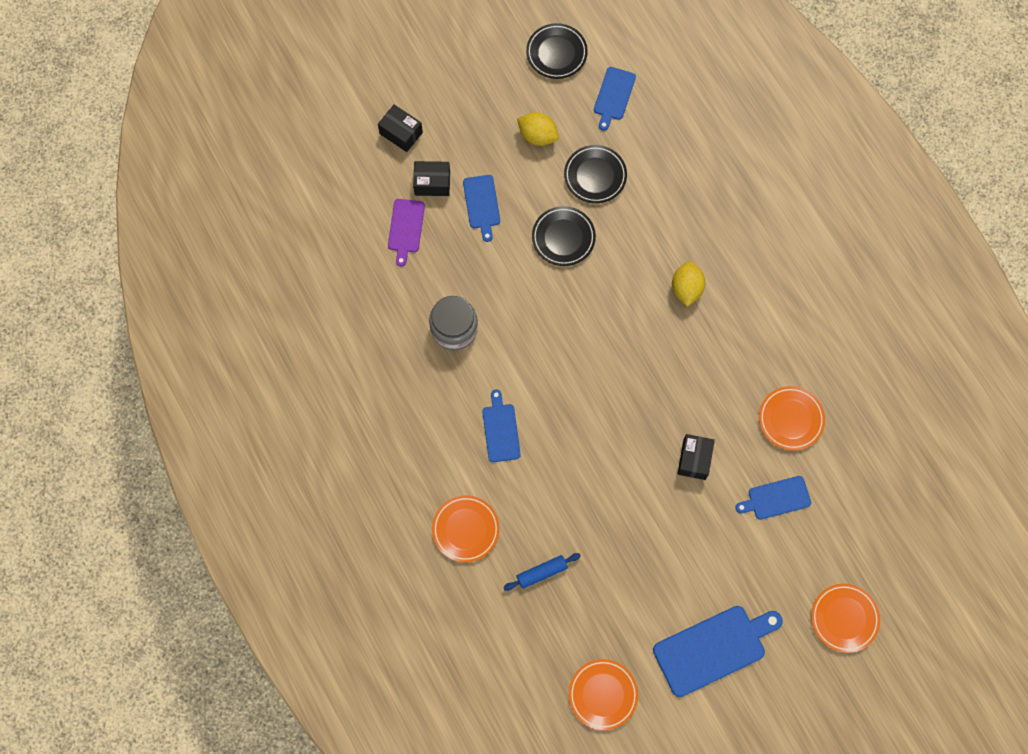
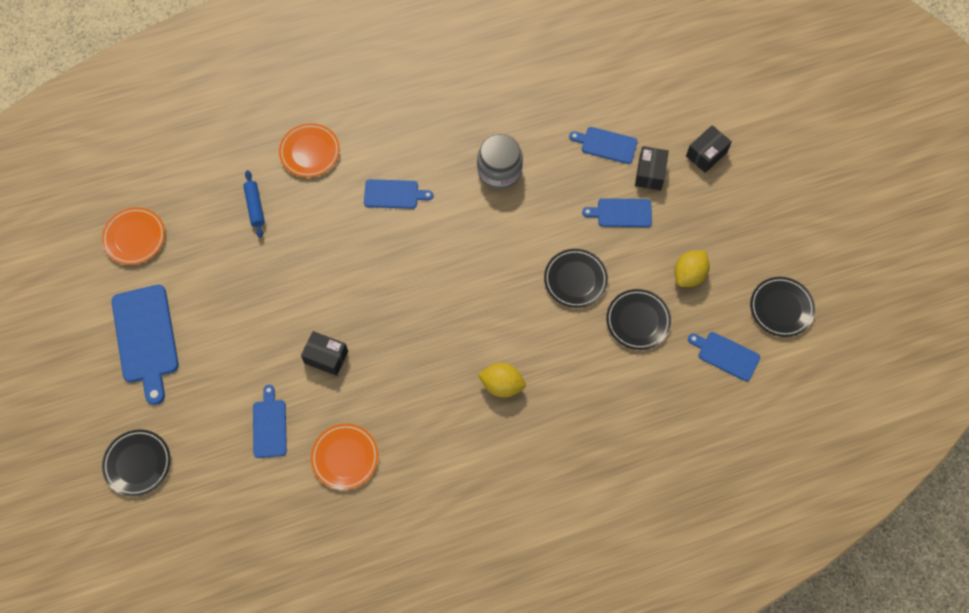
camera: 100 degrees right, 5 degrees down
(406, 228) = (606, 145): purple cutting board -> blue cutting board
(844, 618) = (138, 463): orange plate -> black plate

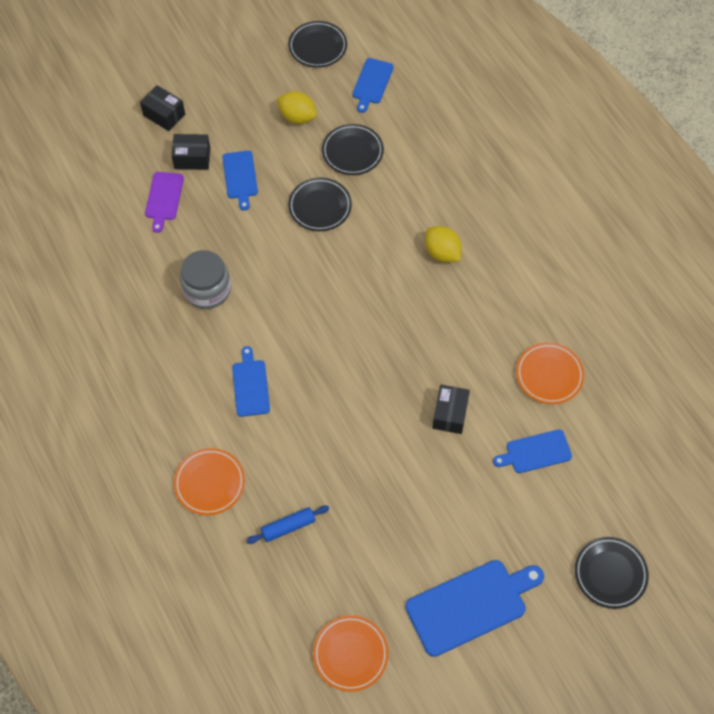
camera: 100 degrees left, 5 degrees down
(502, 385) = (442, 253): yellow lemon -> yellow lemon turned 45 degrees counterclockwise
(606, 145) = (164, 198): blue cutting board -> purple cutting board

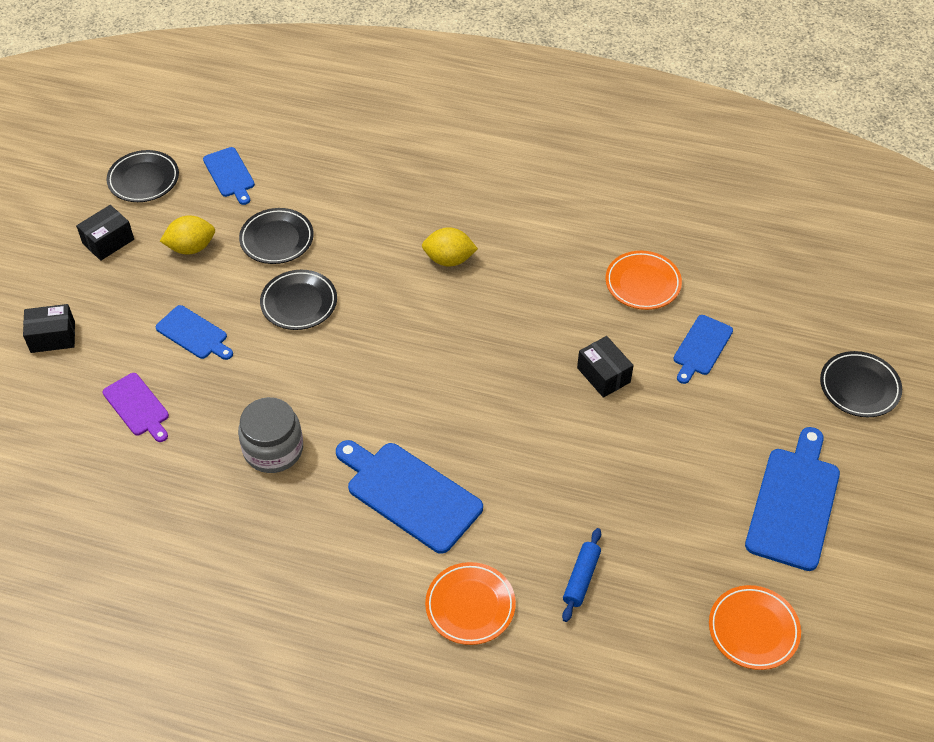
camera: 45 degrees left, 10 degrees down
(192, 158) = (126, 353): black box -> black box (108, 241)
(250, 385) = (409, 494): blue cutting board -> blue cutting board, size x1.72

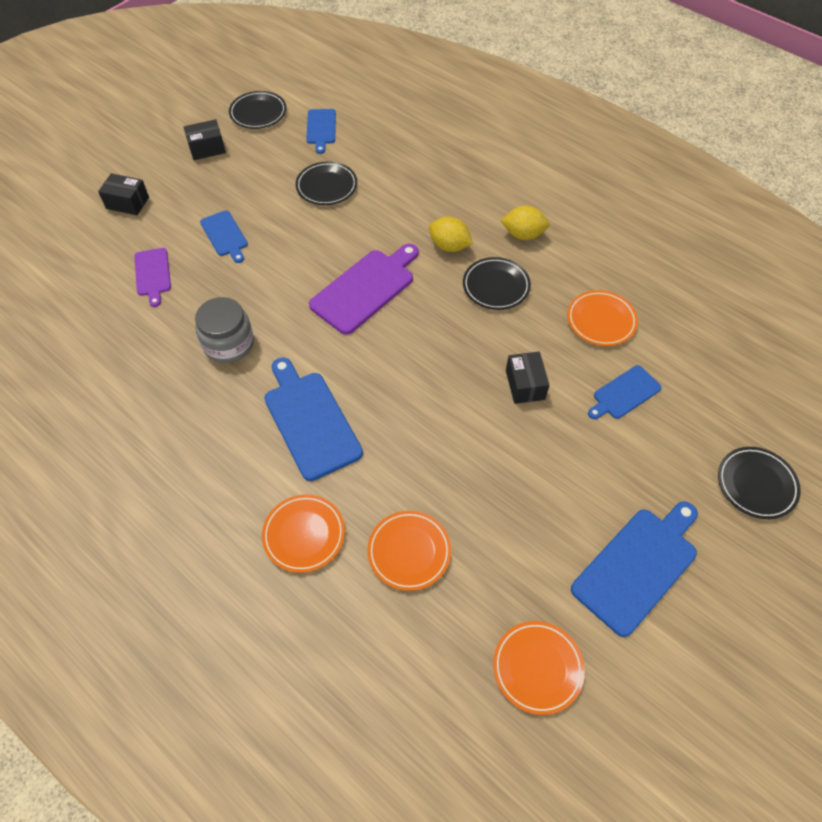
camera: 25 degrees right, 5 degrees up
(191, 247) = (261, 172): yellow lemon -> yellow lemon (523, 234)
(299, 303) = (314, 239): black plate -> black plate (496, 286)
(386, 336) = (365, 288): none -> purple cutting board
(581, 578) = (409, 552): blue rolling pin -> orange plate

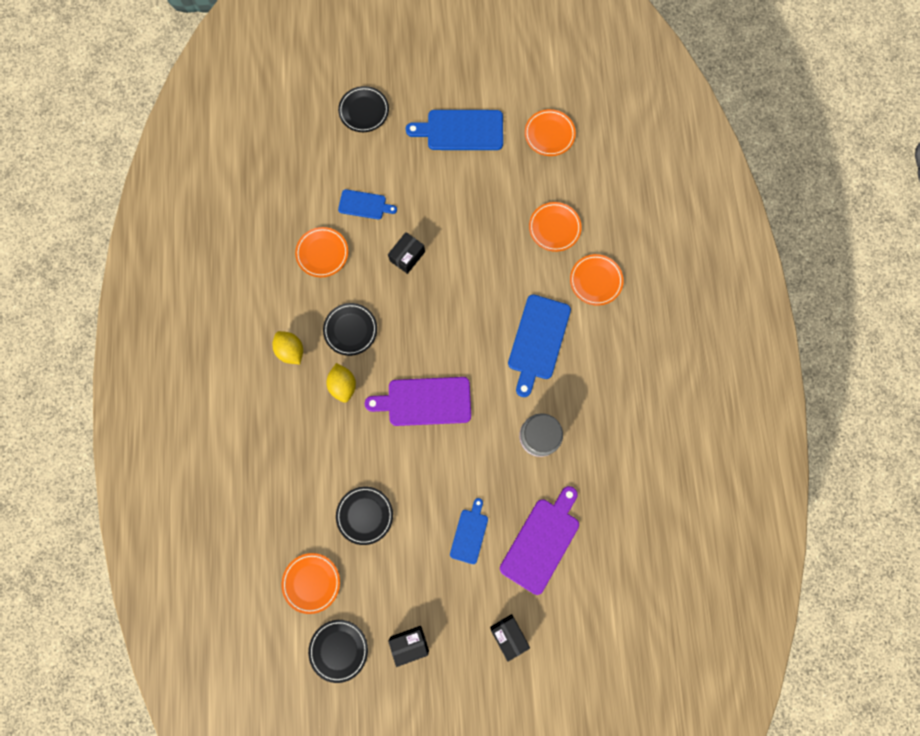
camera: 135 degrees left, 20 degrees up
(153, 274) = (541, 541): purple cutting board -> purple cutting board, size x1.72
(207, 148) = (409, 643): black box -> black box turned 45 degrees counterclockwise
(321, 128) = (311, 582): blue cutting board -> orange plate

